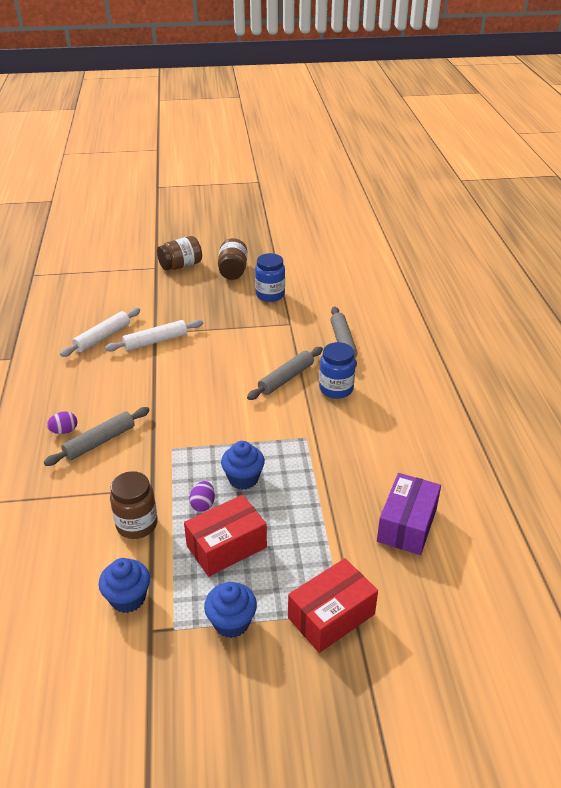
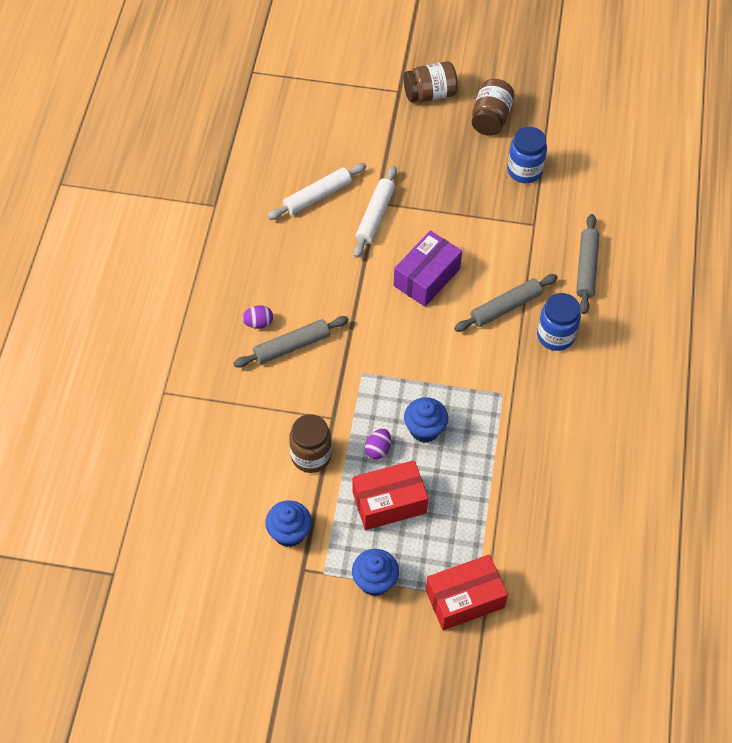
camera: 15 degrees right, 20 degrees up
(155, 341) = (375, 216): white rolling pin -> white rolling pin turned 60 degrees counterclockwise
(407, 525) = (568, 524): purple box -> purple box (427, 277)

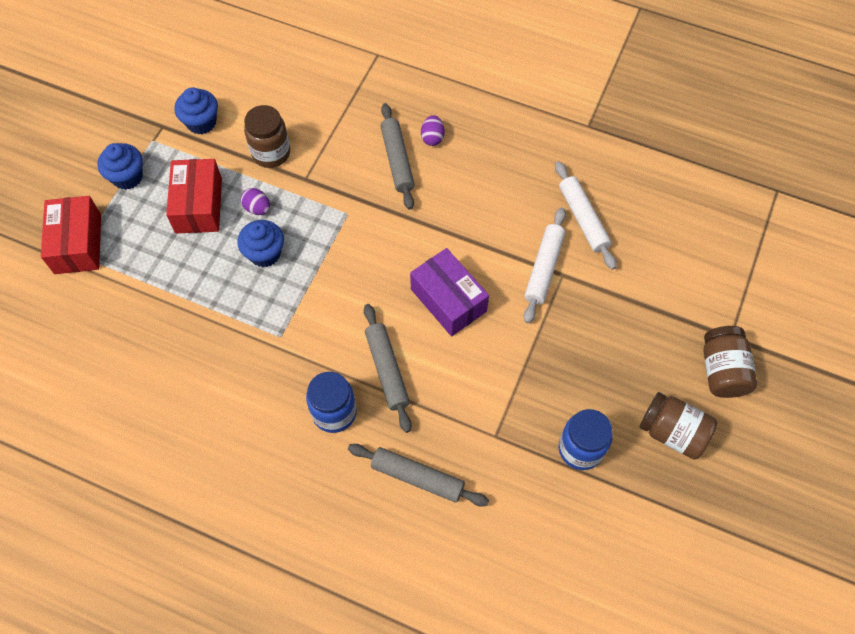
camera: 105 degrees right, 5 degrees up
(375, 216) = (544, 268): white rolling pin -> white rolling pin turned 75 degrees clockwise

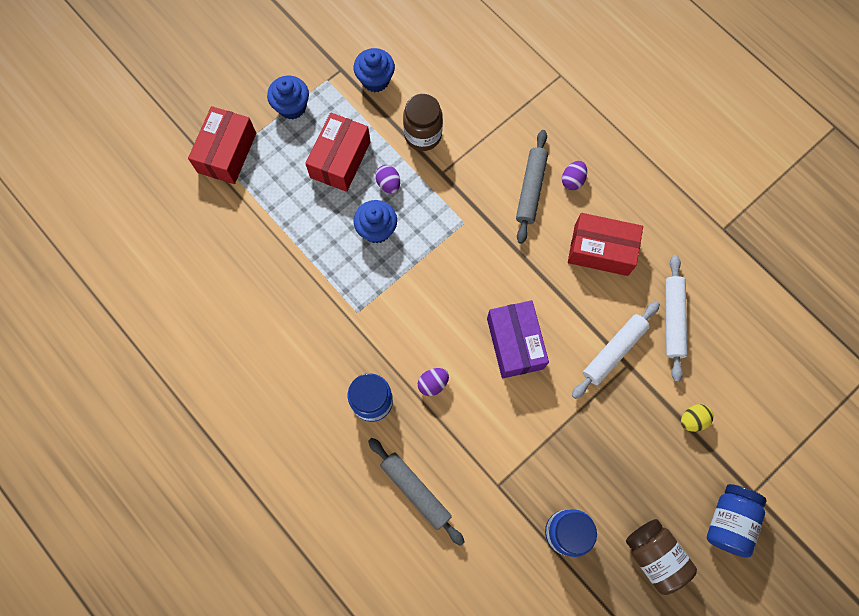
camera: 25 degrees right, 10 degrees up
(387, 370) = (433, 383): grey rolling pin -> purple egg
(488, 186) = (601, 250): none -> red box
(644, 297) = (692, 419): none -> yellow egg
(722, 371) = (728, 521): brown jar -> blue jar

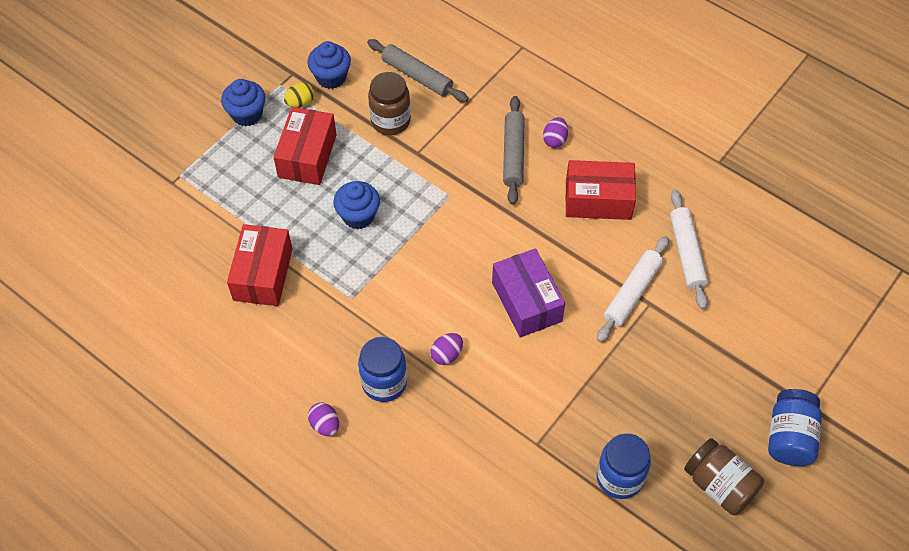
camera: 10 degrees left, 15 degrees down
(227, 153) = (184, 167): red box -> red box (263, 274)
(388, 184) = (363, 171): purple egg -> purple egg (325, 425)
(415, 491) = (448, 464): grey rolling pin -> grey rolling pin (417, 76)
(692, 419) = (729, 345): yellow egg -> yellow egg (300, 103)

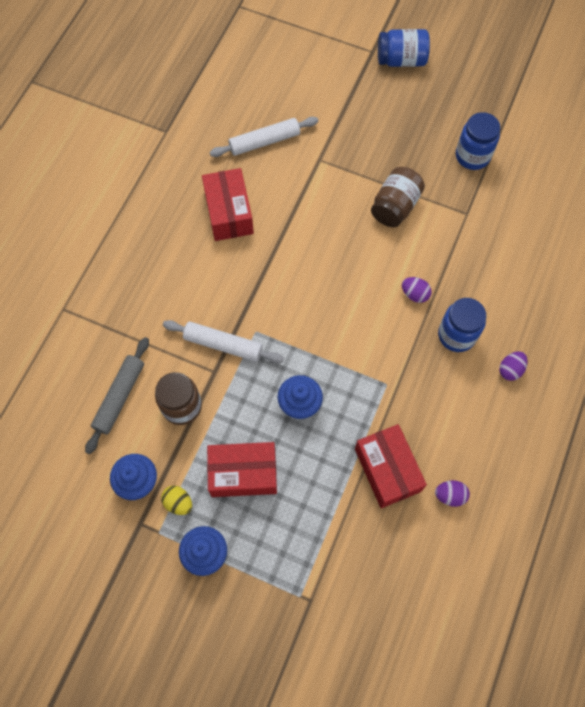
camera: 105 degrees left, 10 degrees up
(263, 274) = (387, 470): red box -> red box turned 75 degrees clockwise
(513, 154) = (196, 289): grey rolling pin -> none
(526, 302) = (346, 246): purple box -> none
(555, 140) = (171, 258): purple egg -> purple egg (450, 495)
(632, 293) = (313, 173): white rolling pin -> white rolling pin (223, 344)
(719, 485) = (454, 96): brown jar -> brown jar (395, 206)

